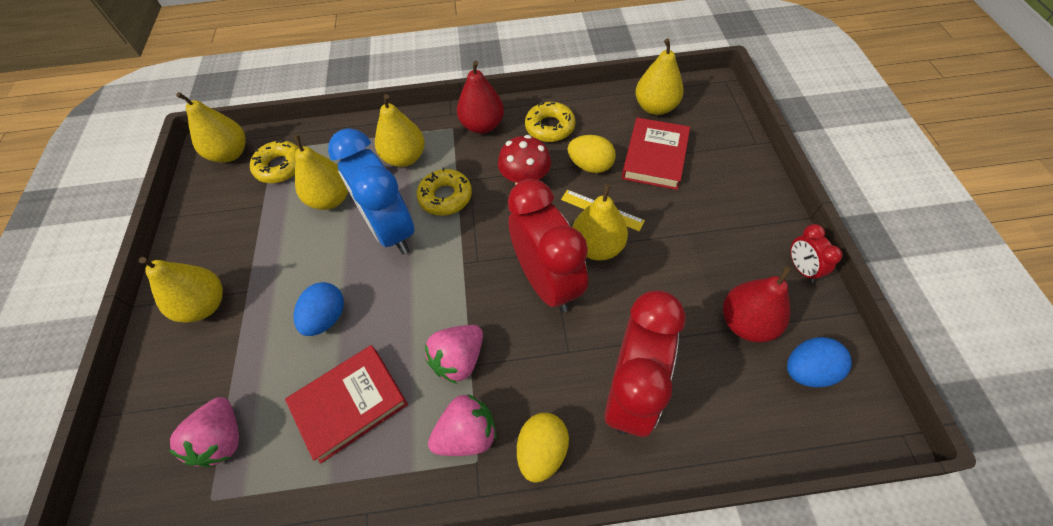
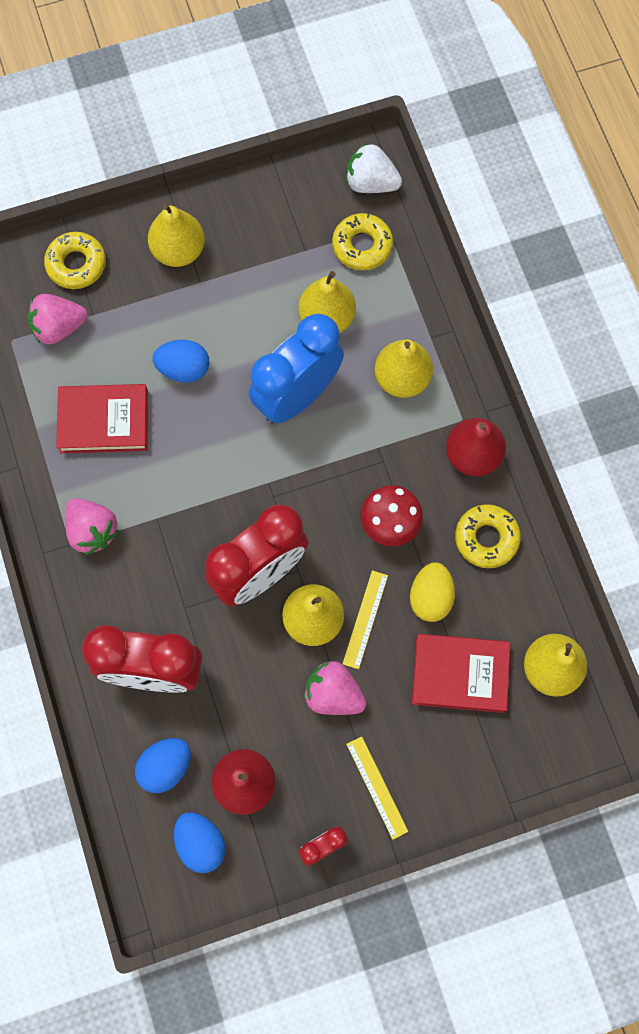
camera: 75 degrees right, 15 degrees up
(230, 154) = (371, 183): yellow pear -> white strawberry
(350, 404) = (104, 421): red book -> red book turned 45 degrees counterclockwise
(445, 197) = (352, 441): yellow donut -> yellow donut (76, 264)
(459, 359) = (160, 506): pink strawberry -> pink strawberry (333, 694)
(542, 451) = (87, 599): yellow egg -> none
(731, 393) = (165, 767): none -> blue egg
(747, 222) = (377, 787): none -> yellow ruler

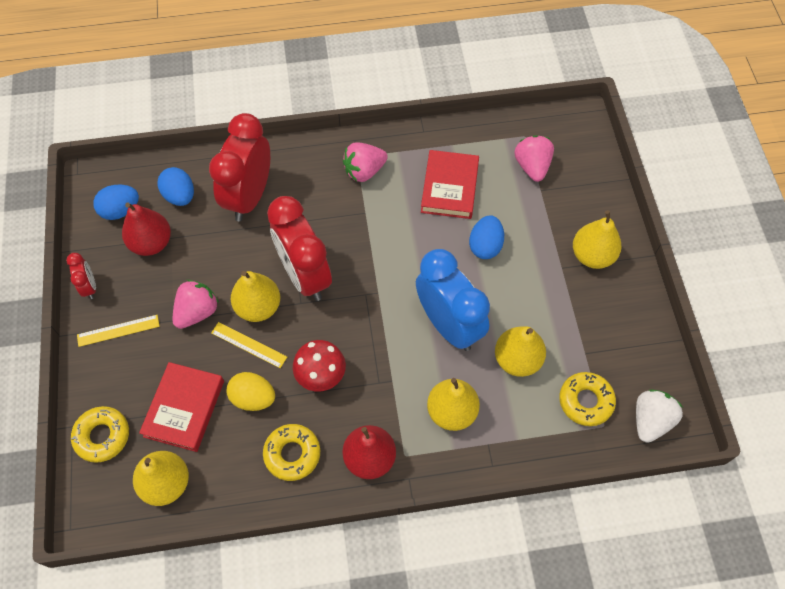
camera: 100 degrees right, 10 degrees down
(76, 264) = (586, 183): yellow donut -> yellow donut (102, 436)

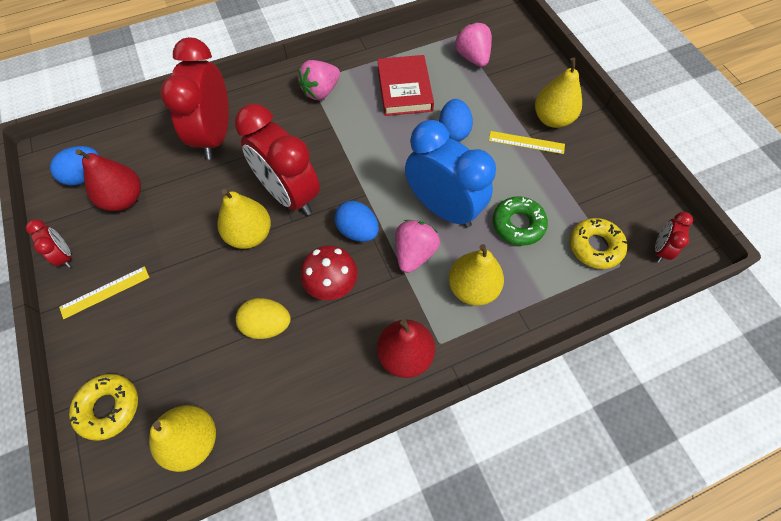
camera: 15 degrees left, 0 degrees up
(180, 196) = (144, 149): blue egg -> blue egg (357, 231)
(184, 408) = (195, 354): red book -> none
(197, 312) = (187, 254): pink strawberry -> pink strawberry (414, 253)
(249, 345) = (249, 273): yellow ruler -> yellow ruler (526, 142)
(292, 454) = (323, 372): yellow donut -> none
(517, 360) = (518, 224): yellow pear -> green donut
(650, 420) = (660, 249): white strawberry -> red clock

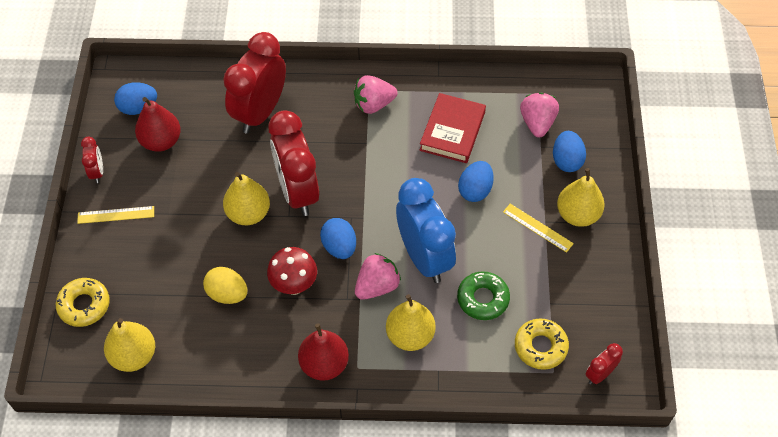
camera: 25 degrees right, 5 degrees down
(515, 78) = (566, 161): none -> blue egg

